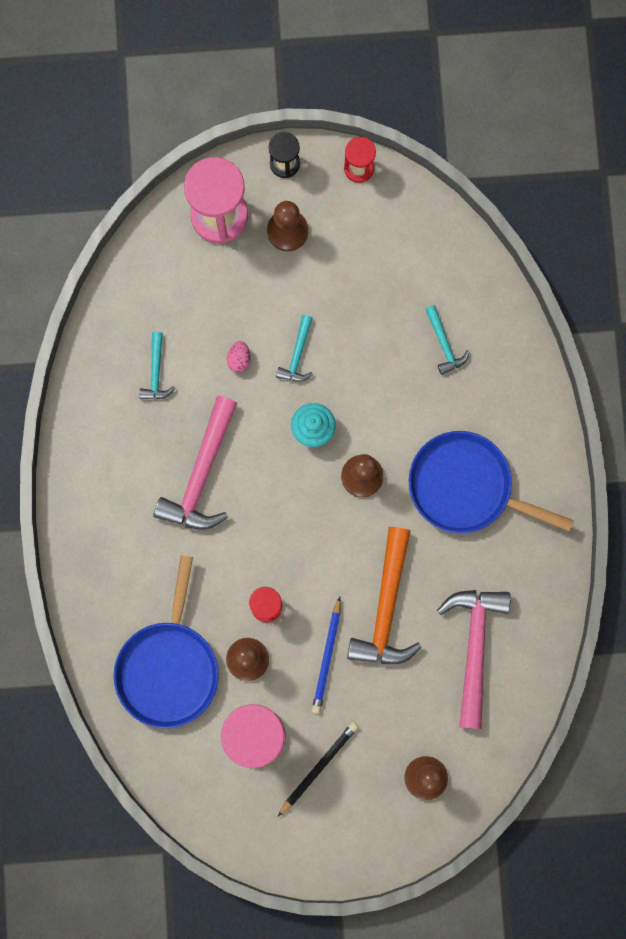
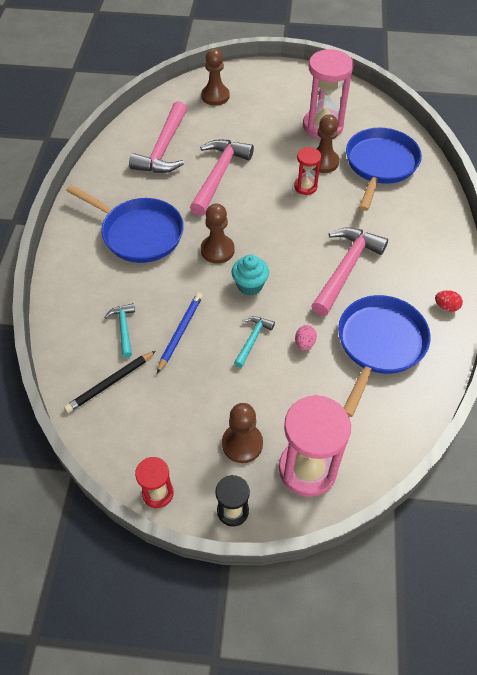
camera: 170 degrees left, 25 degrees down
(81, 438) = (446, 306): none -> red egg
(156, 372) = (379, 344): turquoise hammer -> blue pan
(318, 767) = (283, 108): black pencil -> black pencil (110, 383)
(327, 657) = (267, 156): blue pencil -> blue pencil (180, 332)
(386, 608) = (219, 175): orange hammer -> pink hammer

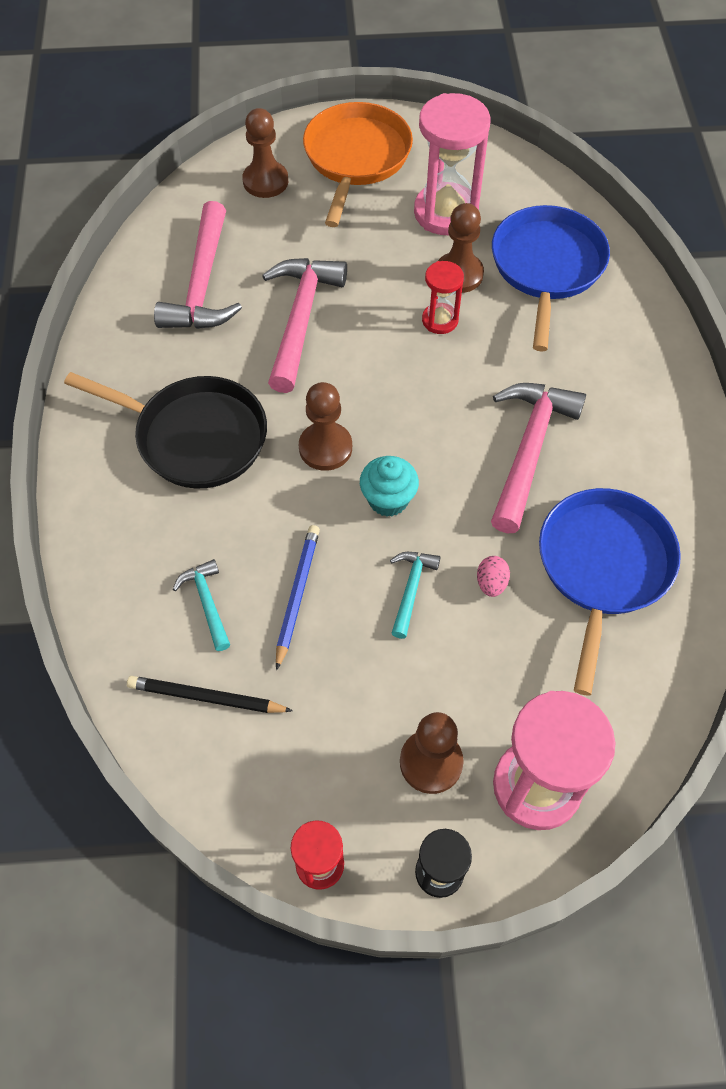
camera: 10 degrees left, 5 degrees up
(110, 383) = (206, 697): black pencil -> black pencil turned 60 degrees clockwise
(139, 233) = (195, 437): blue pan -> black pan
(274, 89) = (356, 158): none -> orange pan
(446, 306) = (689, 489): red egg -> none

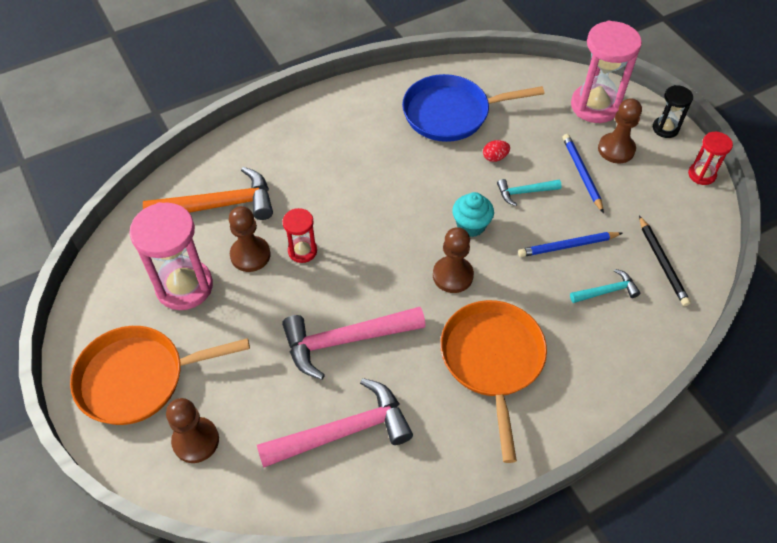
camera: 115 degrees left, 5 degrees down
(195, 437) = (492, 360): black pan -> orange pan
(207, 602) = (607, 291): turquoise hammer -> turquoise hammer turned 150 degrees counterclockwise
(408, 683) = (581, 173): none -> blue pencil
(491, 583) = (495, 157): pink egg -> red egg
(529, 449) = (389, 168): pink hammer -> none
(547, 267) = (219, 205): blue pan -> orange hammer

